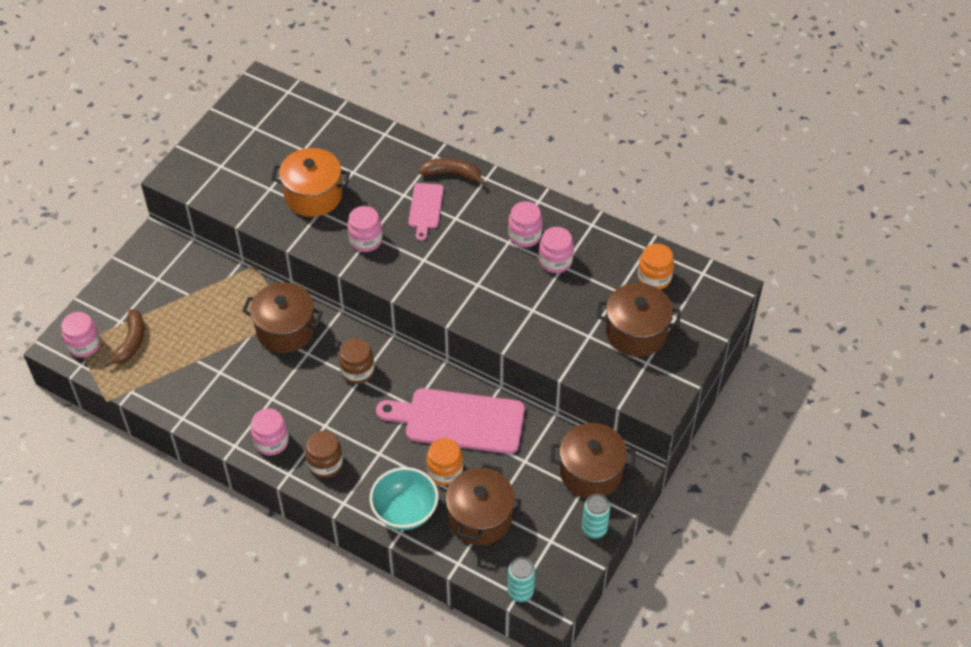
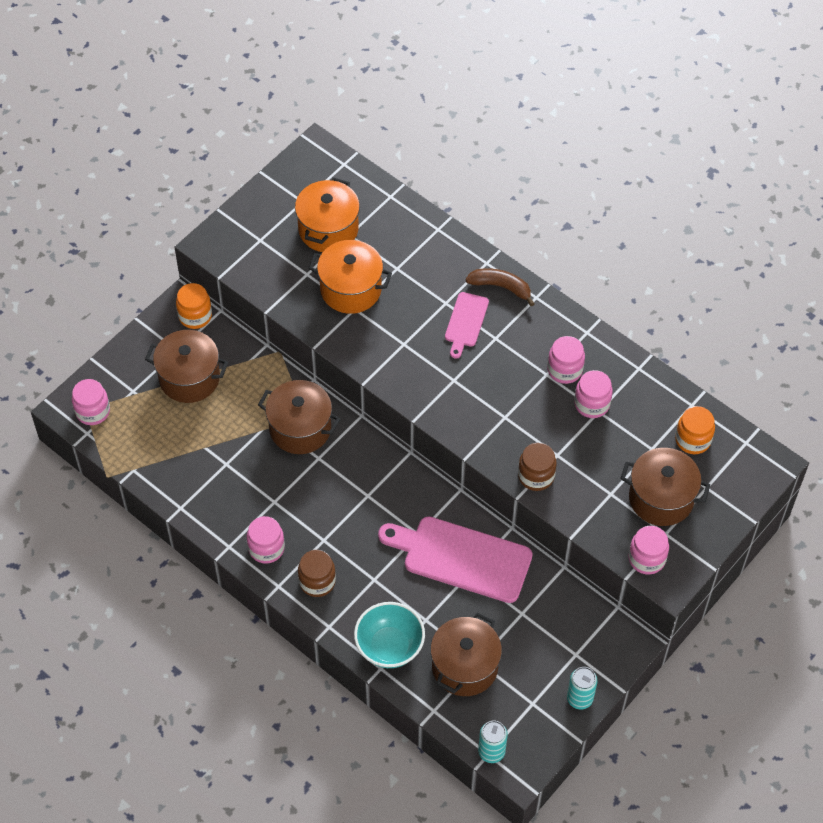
camera: 10 degrees right, 5 degrees up
(131, 342) = (140, 416): brown banana -> none
(283, 148) = (328, 229): none -> orange pot
(357, 371) = (366, 486): brown jar -> brown jar (536, 476)
(365, 240) = (397, 349): pink jar -> pink jar (646, 559)
(445, 471) = (437, 610): orange jar -> orange jar (195, 316)
(591, 472) = (588, 637): brown pot -> brown pot (189, 378)

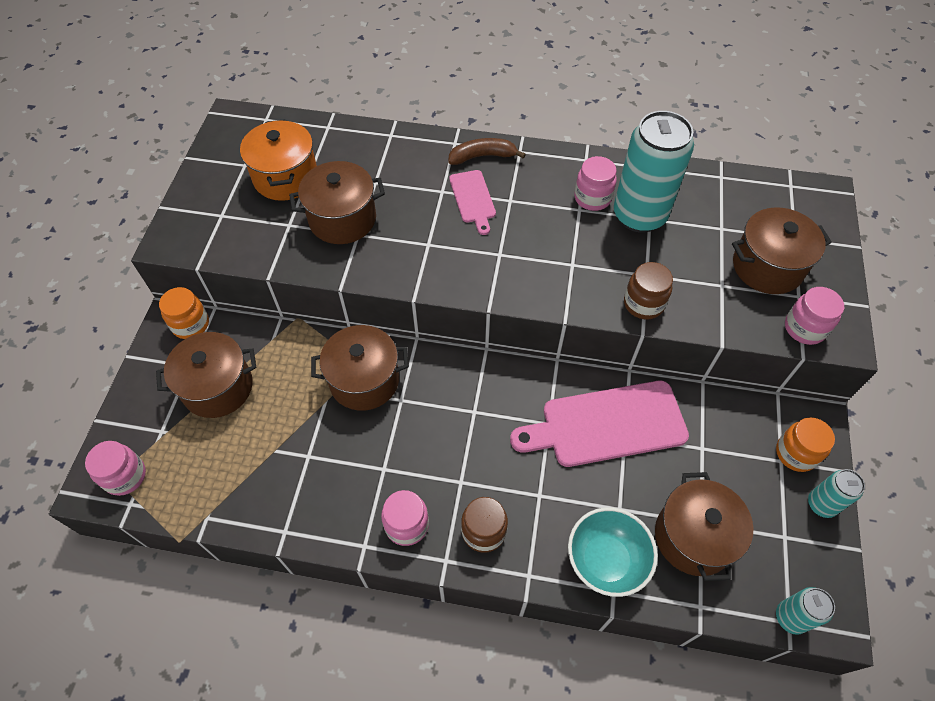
camera: 30 degrees left, 0 degrees up
(351, 289) = (342, 219): orange pot -> brown pot
(592, 404) = (639, 215): pink jar -> turquoise can
(693, 440) = (748, 204): orange jar -> orange jar (796, 453)

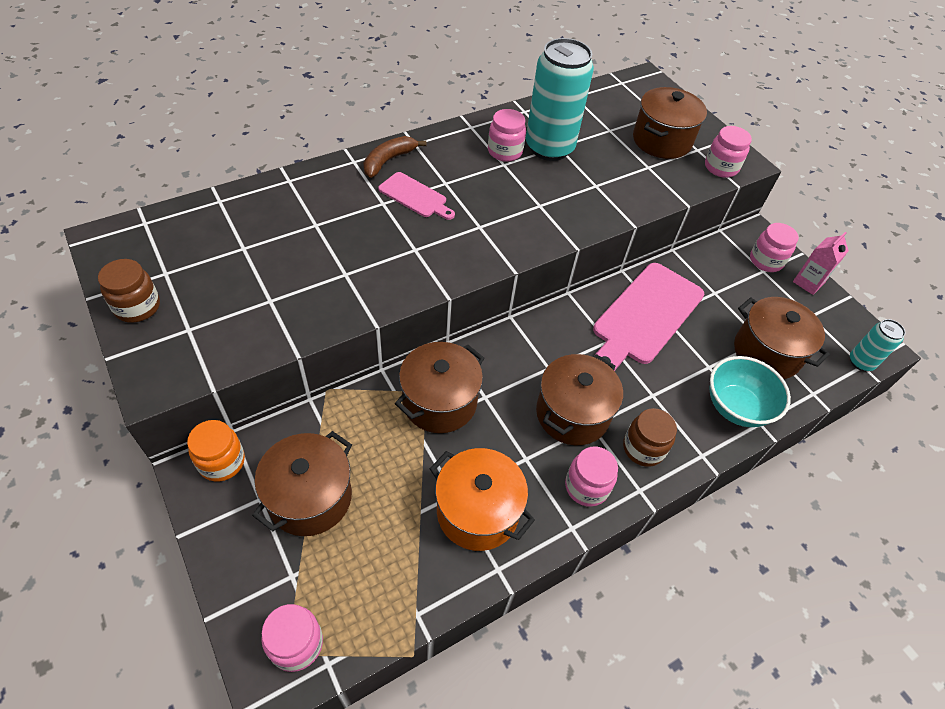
camera: 45 degrees left, 5 degrees down
(286, 177) = (222, 263): orange pot -> orange pot (477, 512)
(342, 219) = (317, 269): brown pot -> brown pot (572, 414)
(643, 304) = (614, 206): brown jar -> brown jar (137, 307)
(796, 453) = (766, 261): orange jar -> pink jar
(821, 504) = (808, 282): turquoise can -> pink carton

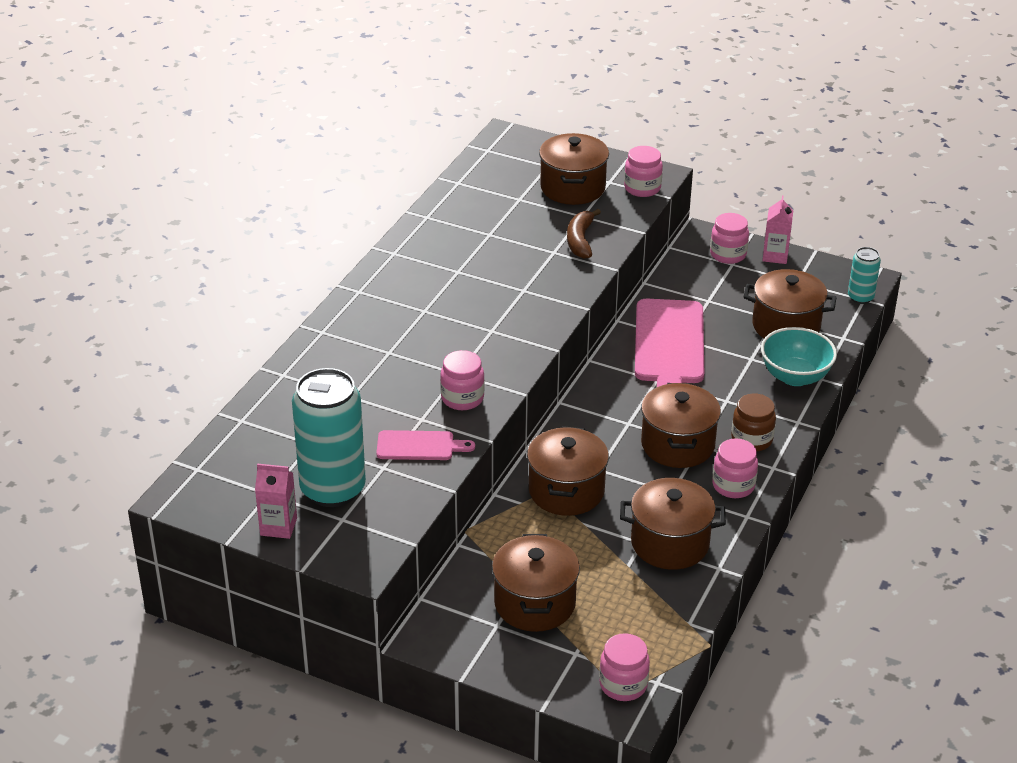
camera: 30 degrees left, 15 degrees down
(137, 307) = (278, 526): brown jar -> pink carton
(222, 462) = (437, 620): orange jar -> none
(388, 161) = (353, 316): brown banana -> brown banana (580, 240)
(415, 196) = (411, 333): pink cutting board -> pink cutting board (419, 446)
(477, 512) = (670, 543): orange pot -> brown pot
(505, 152) = (447, 260): pink jar -> pink jar (462, 398)
(549, 148) = (483, 239): turquoise can -> turquoise can (333, 489)

